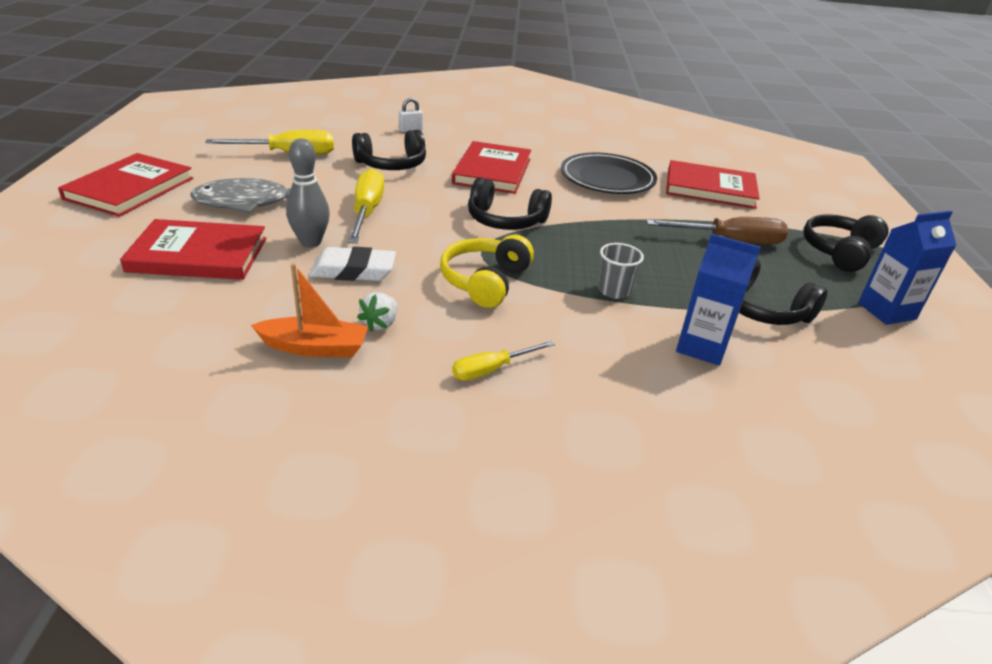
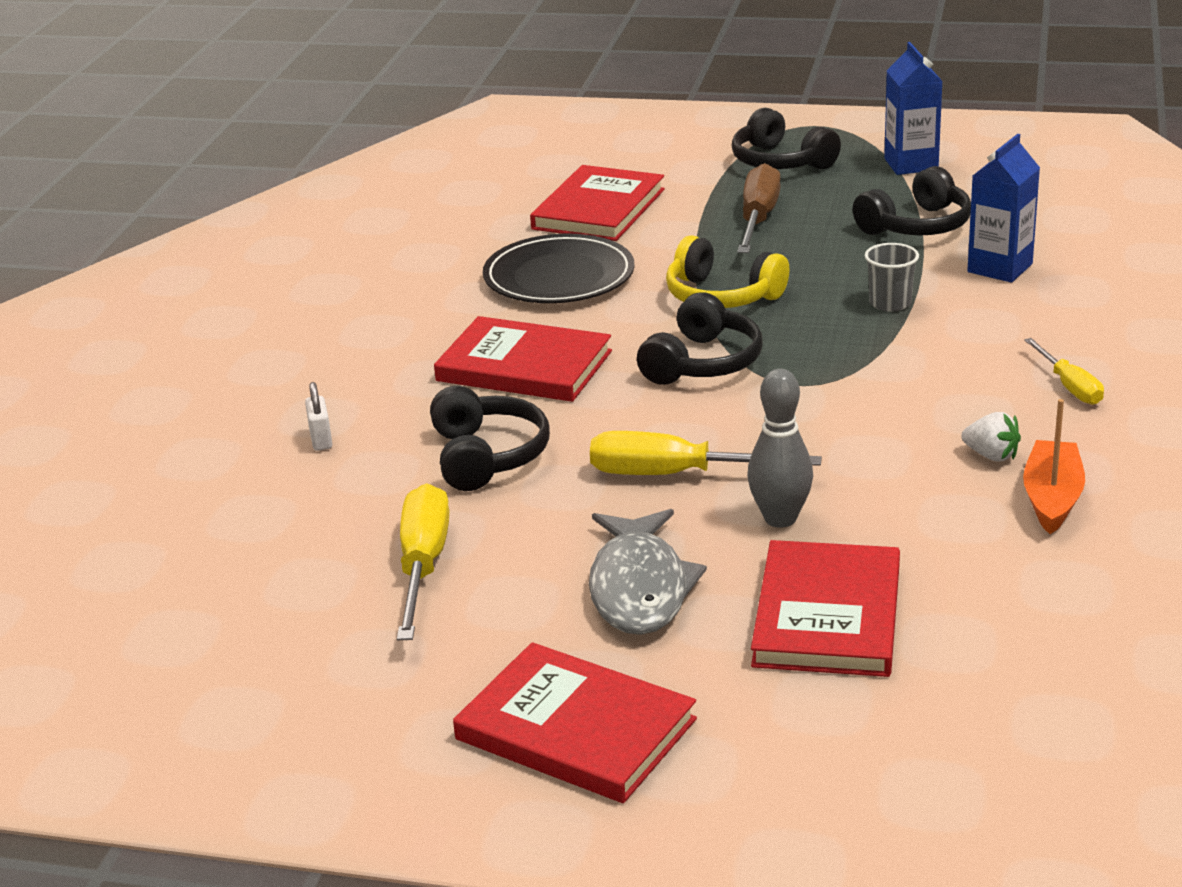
camera: 75 degrees left, 5 degrees down
(353, 271) = (862, 479): white eraser -> none
(485, 281) = (878, 384): yellow headphones -> yellow headphones (722, 296)

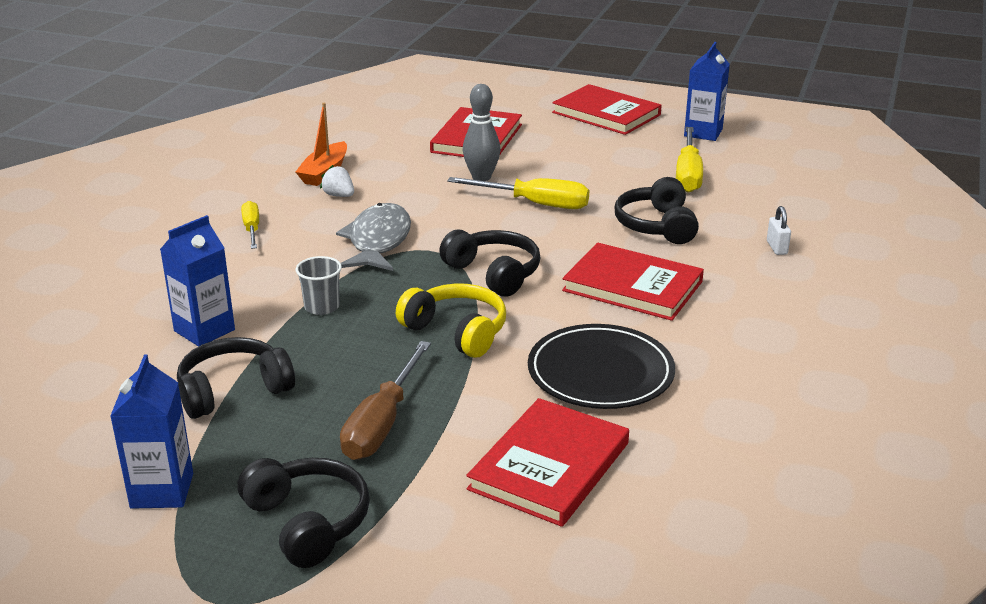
camera: 175 degrees left, 0 degrees up
(372, 687) = (703, 133): none -> blue carton
(640, 588) = (568, 155): grey fish -> grey fish (378, 241)
(702, 363) = (494, 273): black headphones -> black headphones turned 105 degrees clockwise

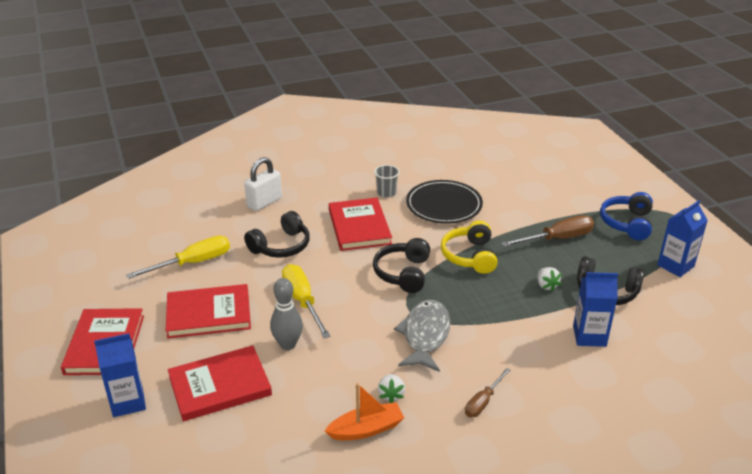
camera: 130 degrees left, 5 degrees up
(252, 229) = (483, 402): yellow screwdriver -> brown screwdriver
(308, 522) = (627, 223): black headphones -> blue headphones
(318, 353) = (546, 285): none -> white strawberry
(322, 307) = (513, 310): grey cup -> grey cup (386, 193)
(378, 241) = (425, 335): grey fish -> grey fish turned 135 degrees clockwise
(549, 466) = (517, 191): red book -> red book (209, 314)
(703, 133) = (108, 284): blue carton -> blue carton (128, 402)
(777, 248) = (264, 202): white padlock -> white padlock, size x1.84

